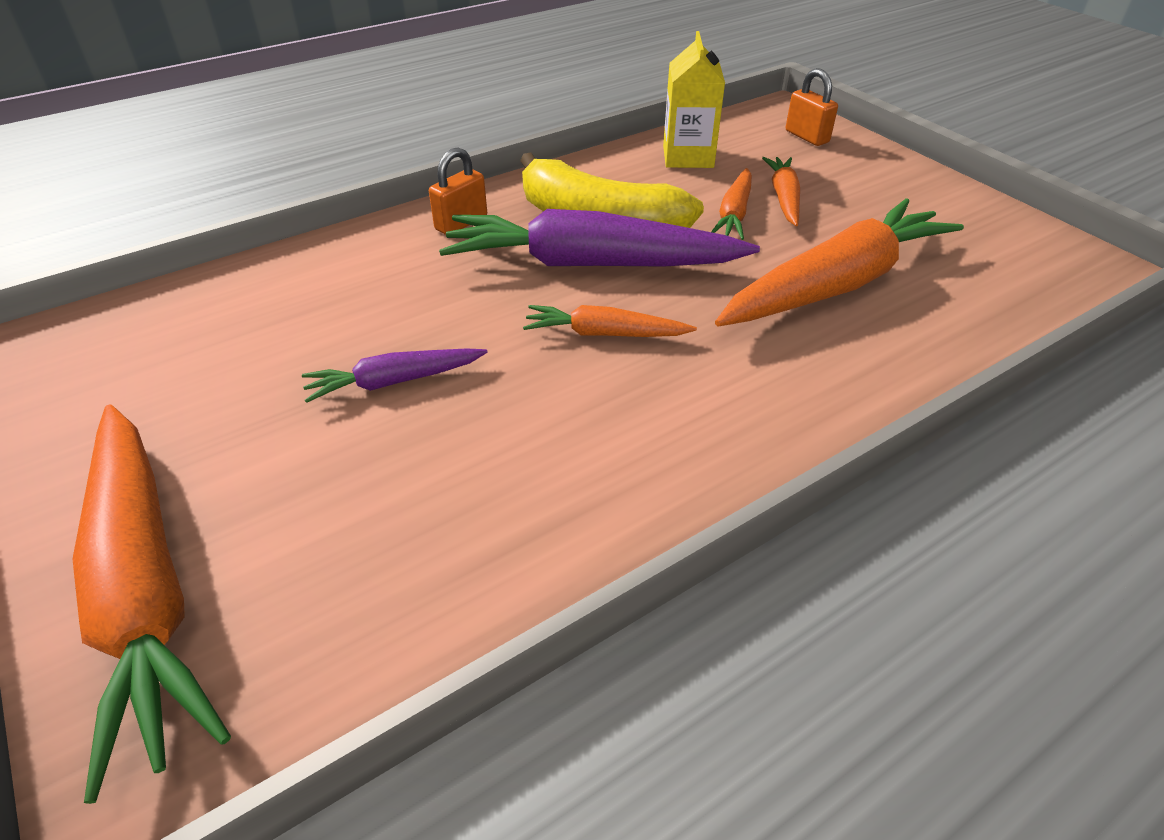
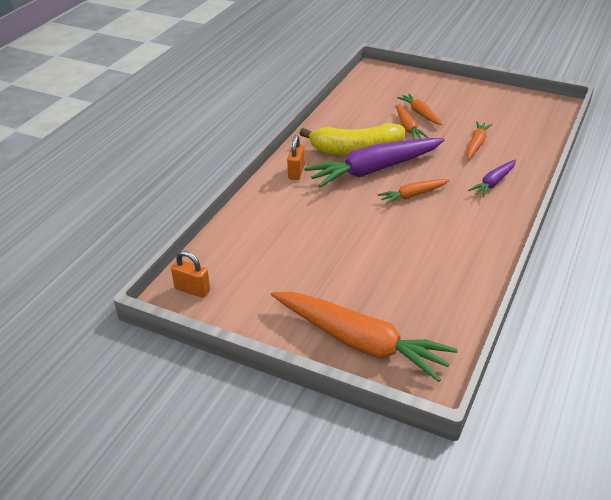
camera: 30 degrees left, 5 degrees down
(394, 381) = (355, 244): purple carrot -> purple carrot (493, 183)
(688, 157) = (359, 107): yellow carton -> none
(807, 136) = (400, 80): orange padlock -> orange padlock (192, 289)
(836, 284) = (476, 144): orange carrot -> orange carrot, size x0.50

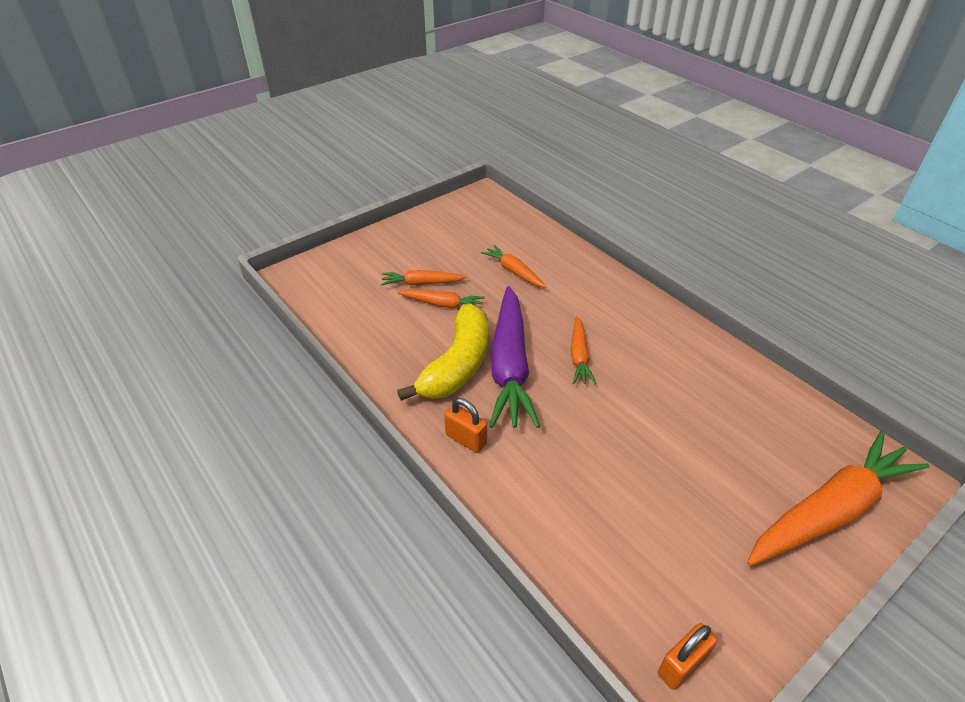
camera: 65 degrees left, 5 degrees up
(493, 183) = (590, 291): purple carrot -> none

